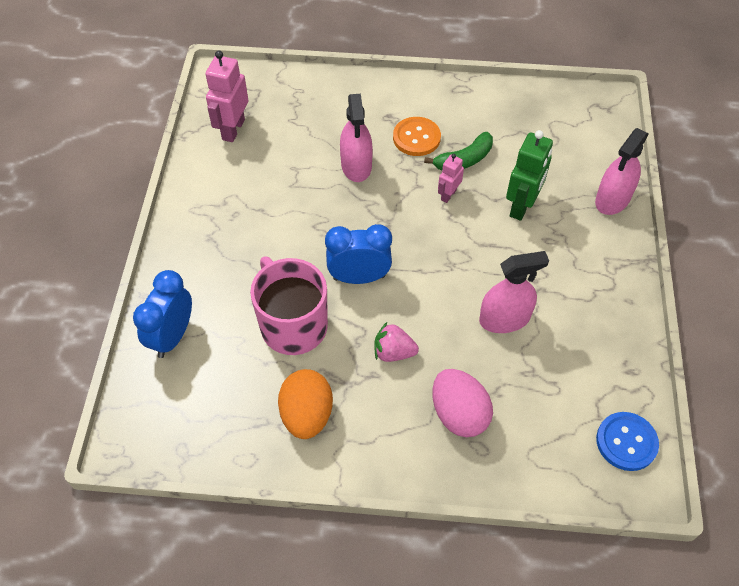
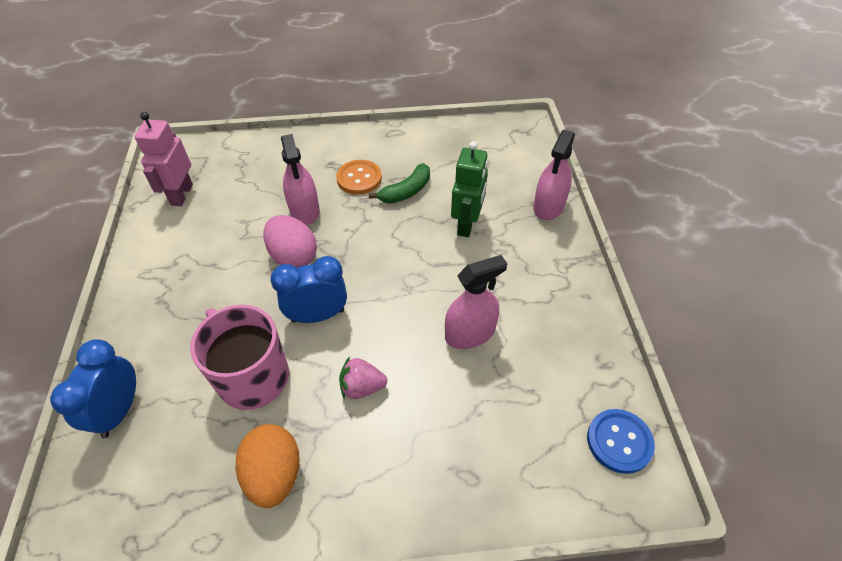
camera: 10 degrees left, 5 degrees down
(448, 195) = (396, 224): pink robot -> none
(459, 414) = (440, 443): pink egg -> pink egg (293, 256)

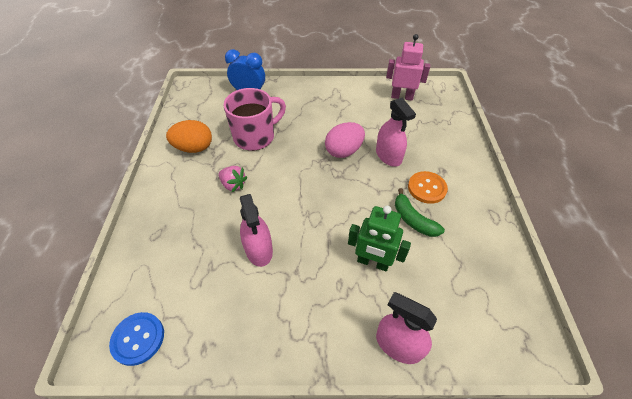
camera: 95 degrees right, 0 degrees up
(304, 210) = (388, 156): pink spray bottle -> pink spray bottle turned 105 degrees counterclockwise
(318, 315) = (292, 164): blue clock -> none
(362, 387) = (233, 185): pink strawberry -> pink strawberry turned 120 degrees clockwise

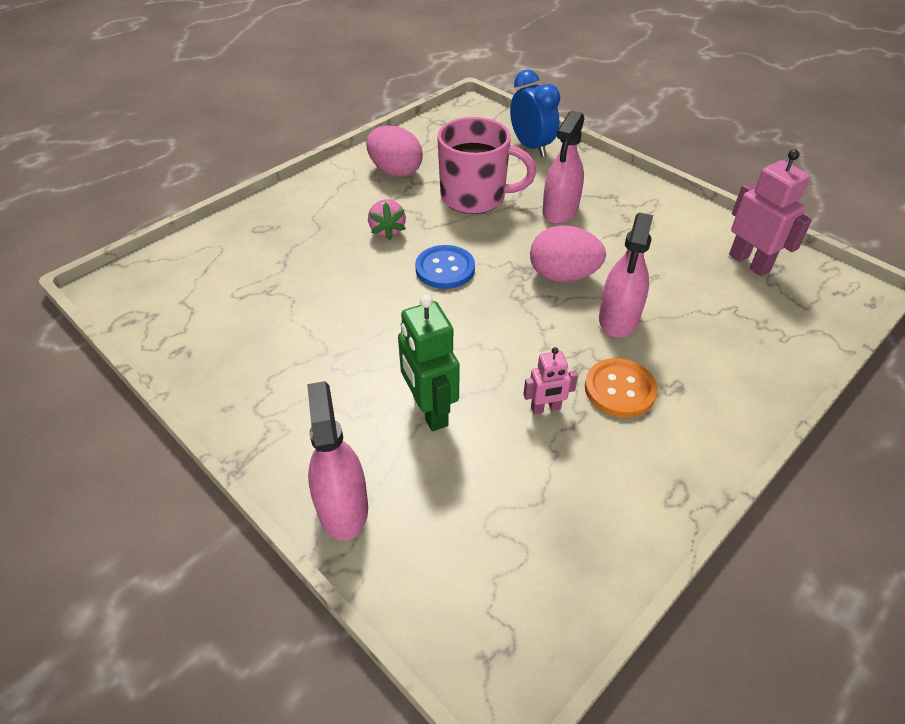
camera: 45 degrees right, 5 degrees down
(138, 339) = (144, 301): blue button -> blue button (445, 269)
(194, 148) = (395, 171): orange egg -> pink egg
(259, 249) = (330, 307): pink spray bottle -> pink spray bottle (560, 211)
(413, 220) = (545, 408): green banana -> pink robot

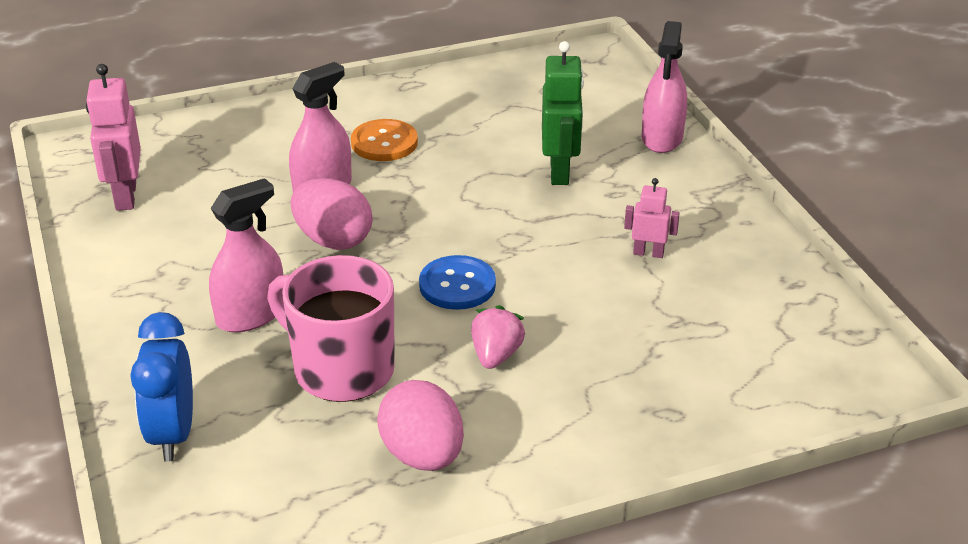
camera: 155 degrees left, 10 degrees down
(545, 408) = (459, 148): pink robot -> pink robot (648, 253)

